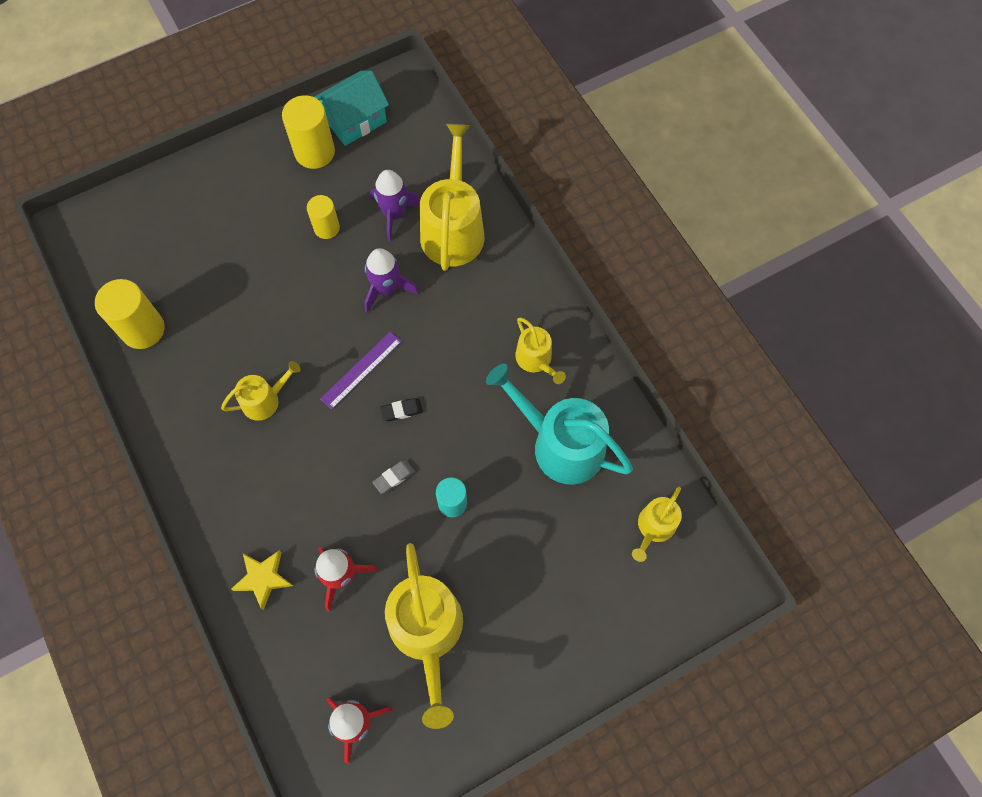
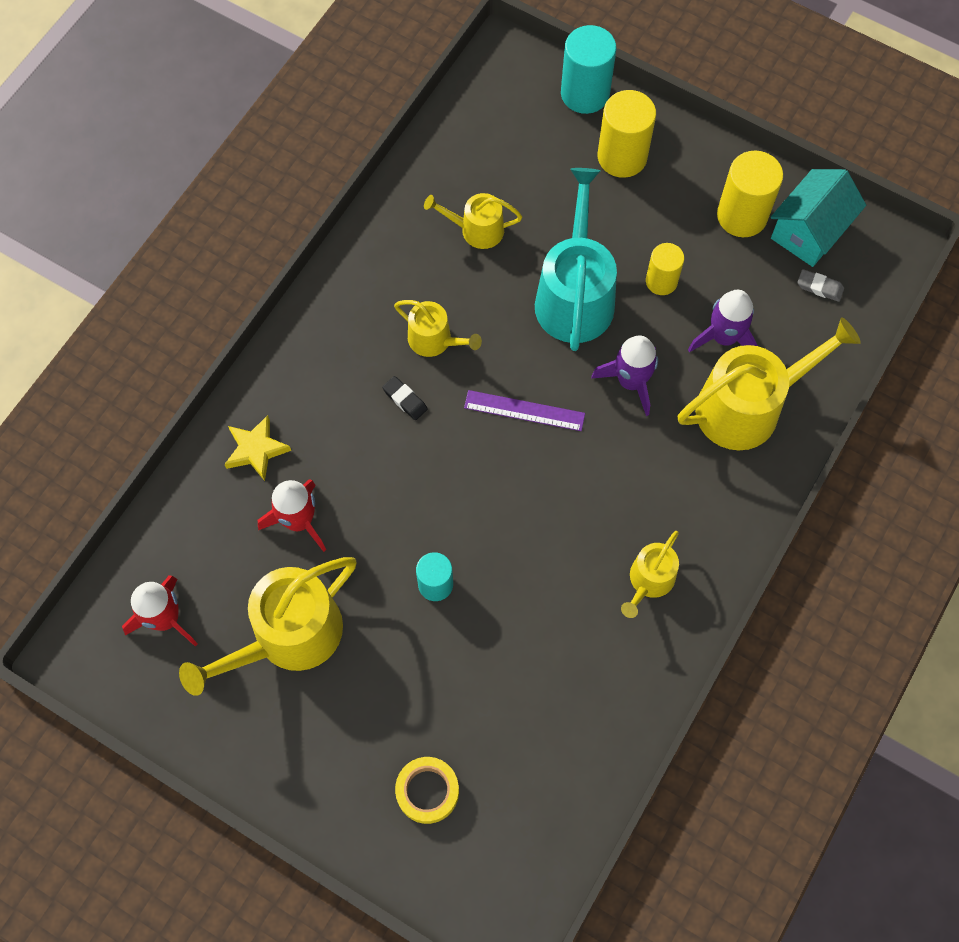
camera: 60 degrees right, 0 degrees up
(143, 329) = (438, 185): yellow cylinder -> yellow cylinder (622, 157)
(147, 192) = (585, 94): none -> turquoise cylinder
(355, 120) = (809, 231): turquoise house -> turquoise house turned 75 degrees counterclockwise
(394, 477) = (428, 511): grey eraser -> grey eraser (819, 287)
(401, 411) = (504, 476): black eraser -> black eraser (405, 399)
(560, 444) = (567, 660): turquoise watering can -> turquoise watering can (575, 296)
(600, 592) = (427, 791): none -> yellow tape
(654, 527) = (533, 813): yellow watering can -> yellow watering can (476, 230)

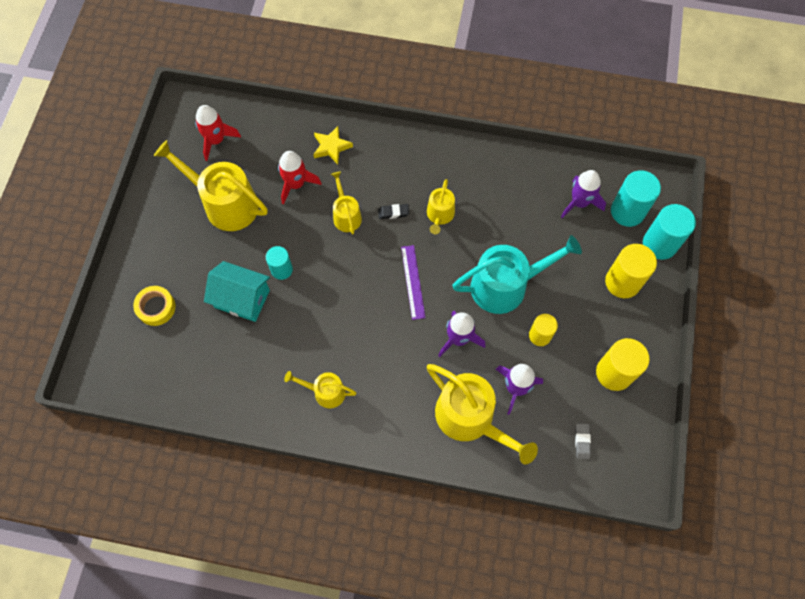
camera: 70 degrees right, 0 degrees up
(405, 399) = (393, 213): black eraser -> black eraser turned 60 degrees clockwise
(476, 230) = (526, 213): yellow watering can -> yellow watering can (346, 215)
(487, 160) = (579, 202): none -> purple rocket
(524, 110) = (627, 211): none -> turquoise cylinder
(809, 231) = (623, 422): turquoise house -> turquoise house (242, 299)

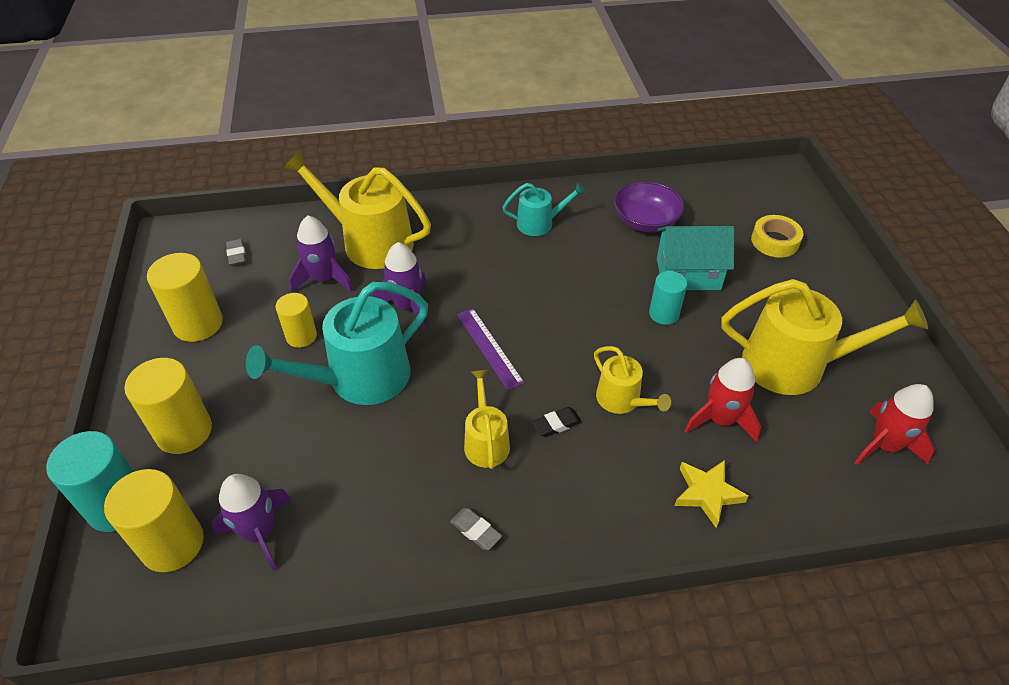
camera: 160 degrees right, 20 degrees down
(240, 364) = (645, 221): none -> purple bowl
(325, 392) = (539, 223): yellow watering can -> turquoise watering can
(463, 167) = (476, 531): none -> grey eraser
(627, 211) = (172, 544): turquoise cylinder -> yellow cylinder

